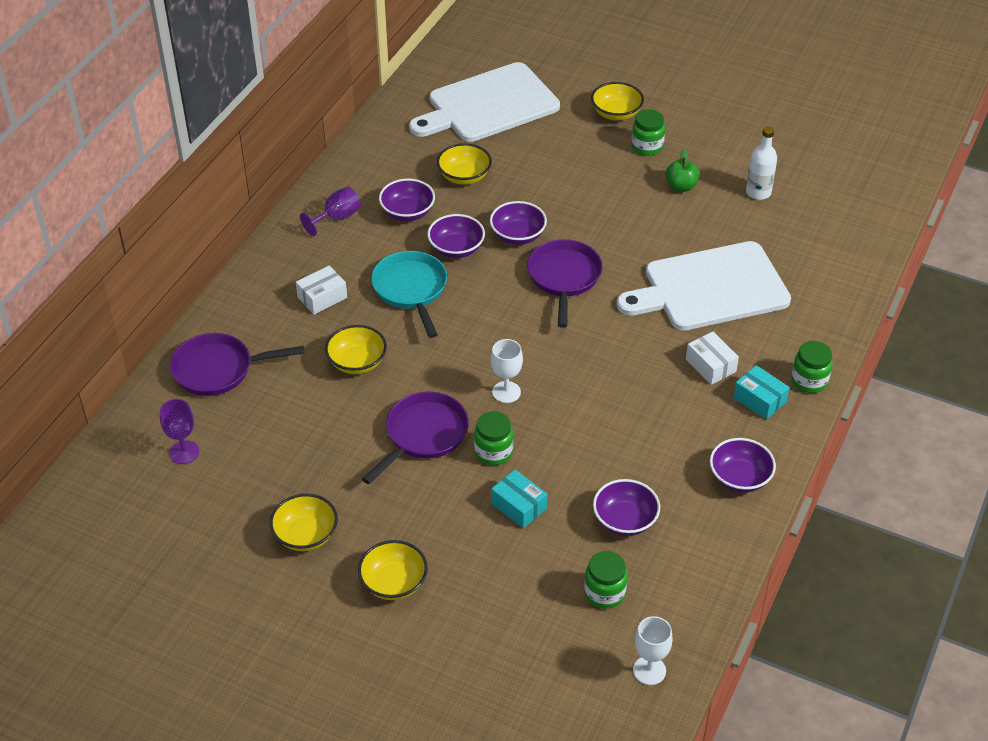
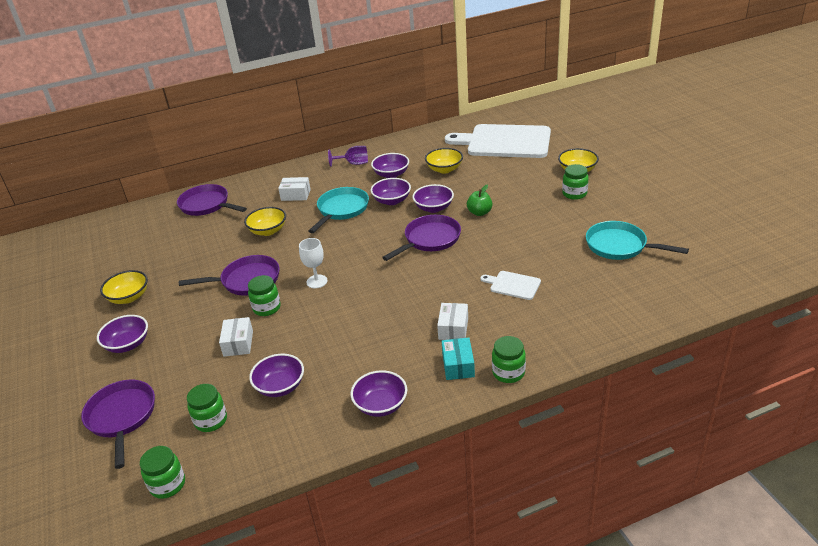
camera: 45 degrees right, 10 degrees down
(184, 452) = (141, 233): purple goblet -> none
(394, 583) = (128, 344): yellow bowl -> purple bowl
(509, 650) = (122, 417): none -> purple pan
(518, 506) = (238, 343): turquoise box -> white box
(649, 670) = (168, 485): white goblet -> green jar
(681, 186) = (569, 222): green apple -> green apple (479, 212)
(710, 288) = (513, 285): white cutting board -> white cutting board, size x0.43
(758, 192) = (619, 246): white bottle -> turquoise pan

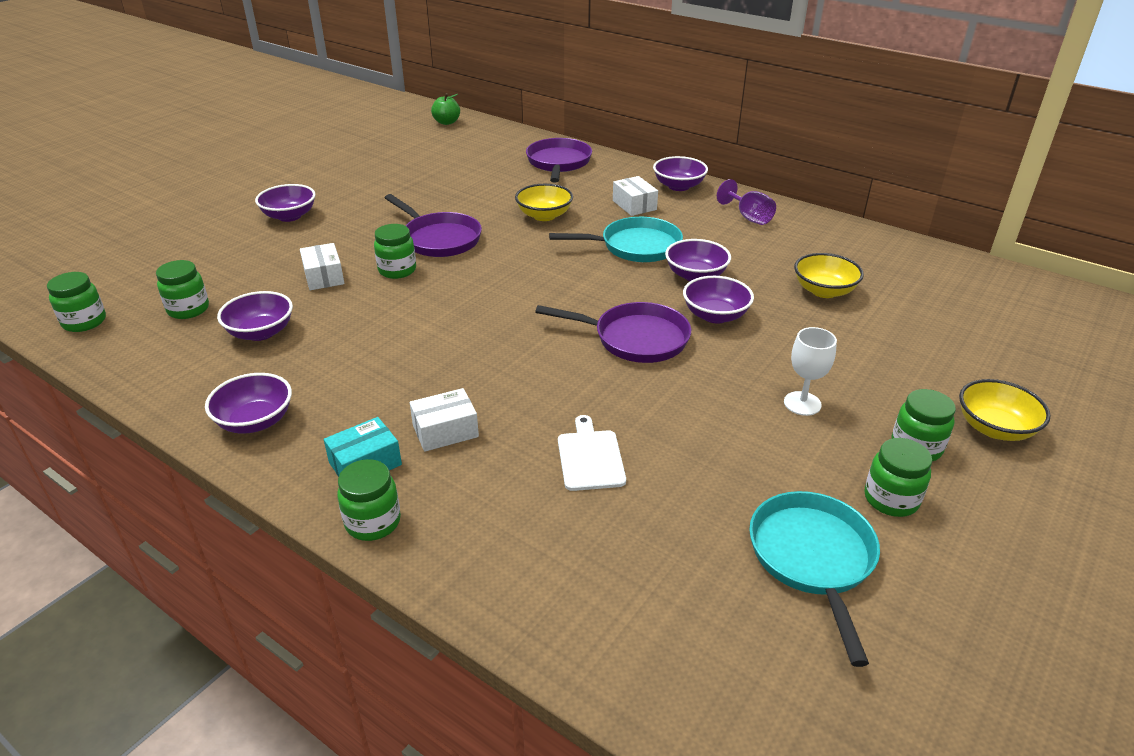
camera: 55 degrees right, 0 degrees up
(122, 417) = (178, 257): purple pan -> none
(129, 297) = (364, 187): yellow bowl -> none
(238, 343) = (324, 276): white box -> white box turned 75 degrees counterclockwise
(317, 281) = (471, 284): white goblet -> white goblet (802, 403)
(391, 174) = (757, 253): purple bowl -> purple bowl (678, 186)
(479, 212) = (748, 361): green apple -> green apple (446, 122)
(505, 142) = (975, 320): white cutting board -> none
(600, 213) = (891, 499): none -> green jar

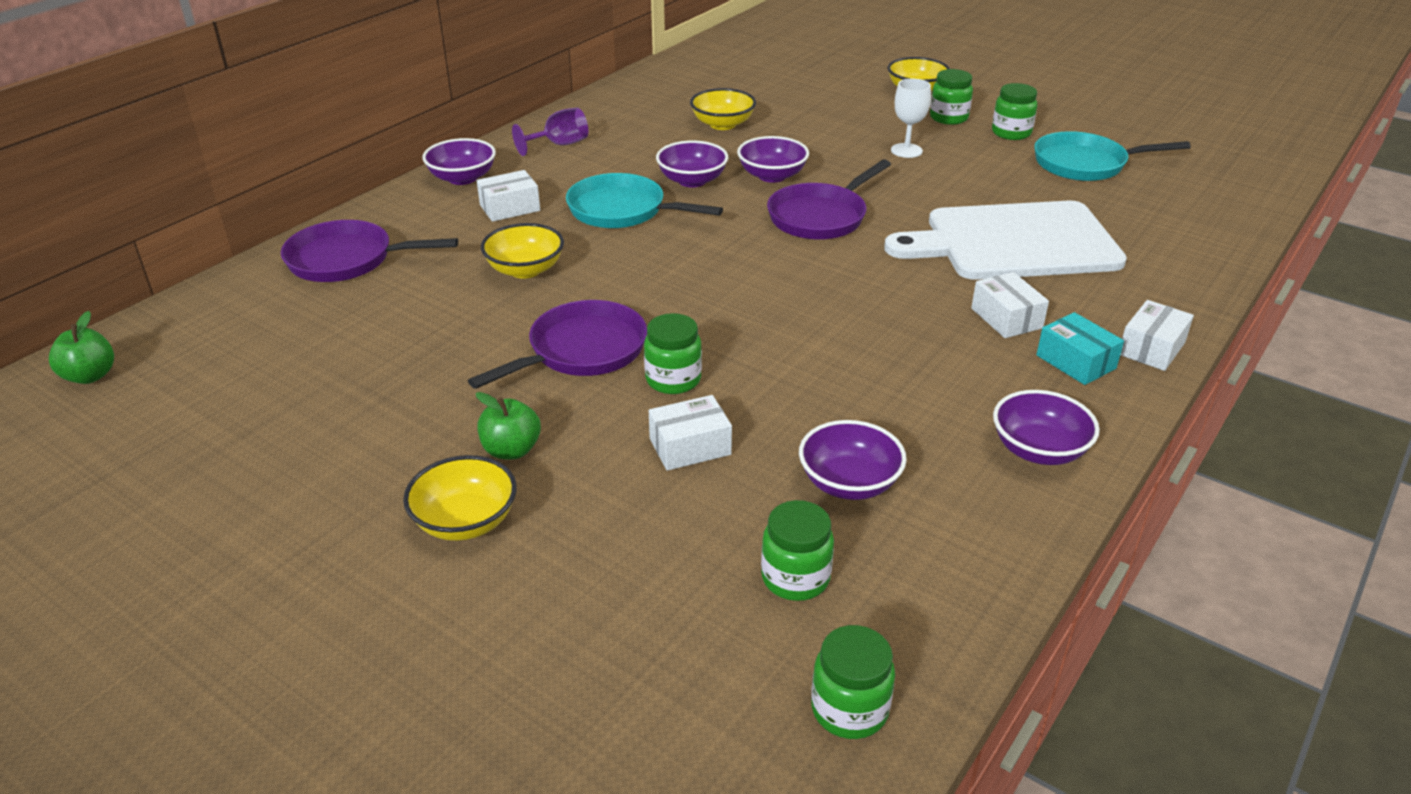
camera: 90 degrees left, 0 degrees up
(289, 216) = (465, 521): purple bowl -> yellow bowl
(344, 224) = (511, 450): none -> green apple
(373, 522) = (1151, 348): green jar -> white box
(590, 457) = (1014, 242): white cutting board -> white cutting board, size x2.33
(635, 246) = (622, 210): turquoise pan -> turquoise pan turned 60 degrees counterclockwise
(635, 339) = (820, 217): purple pan -> purple pan turned 150 degrees counterclockwise

